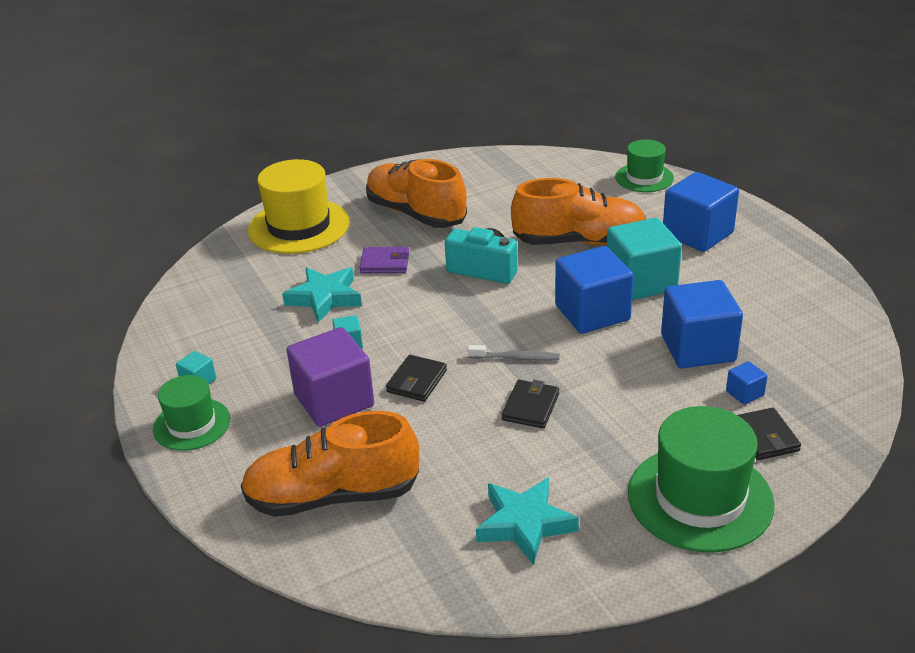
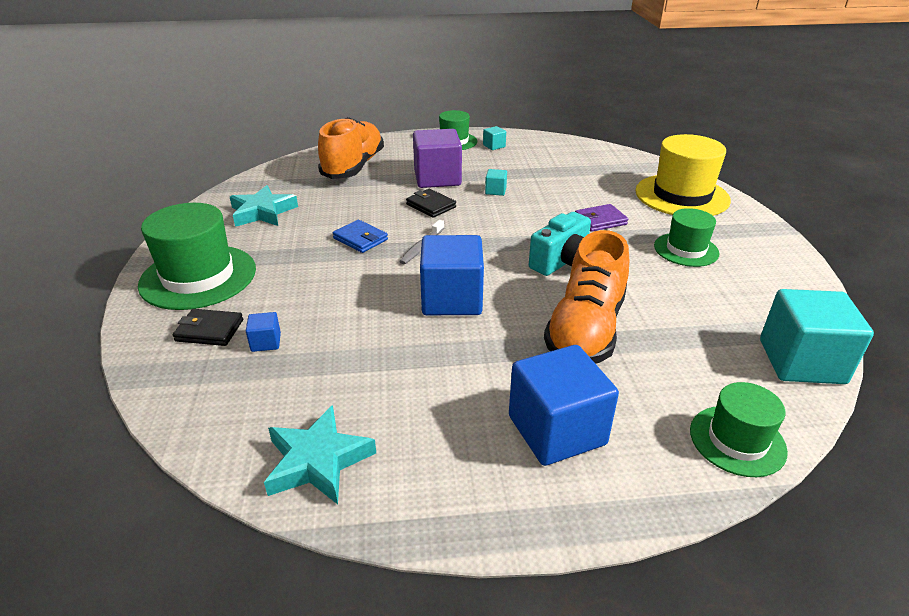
camera: 110 degrees right, 0 degrees up
(325, 298) = (562, 191): turquoise star -> turquoise star (318, 461)
(385, 263) = (600, 220): purple wallet -> purple wallet turned 45 degrees clockwise
(416, 214) = (686, 250): orange shoe -> green hat
(530, 407) = (360, 239): black wallet -> blue wallet
(641, 282) = (481, 345): turquoise cube -> turquoise cube (801, 361)
(698, 348) = (348, 340): blue cube -> none

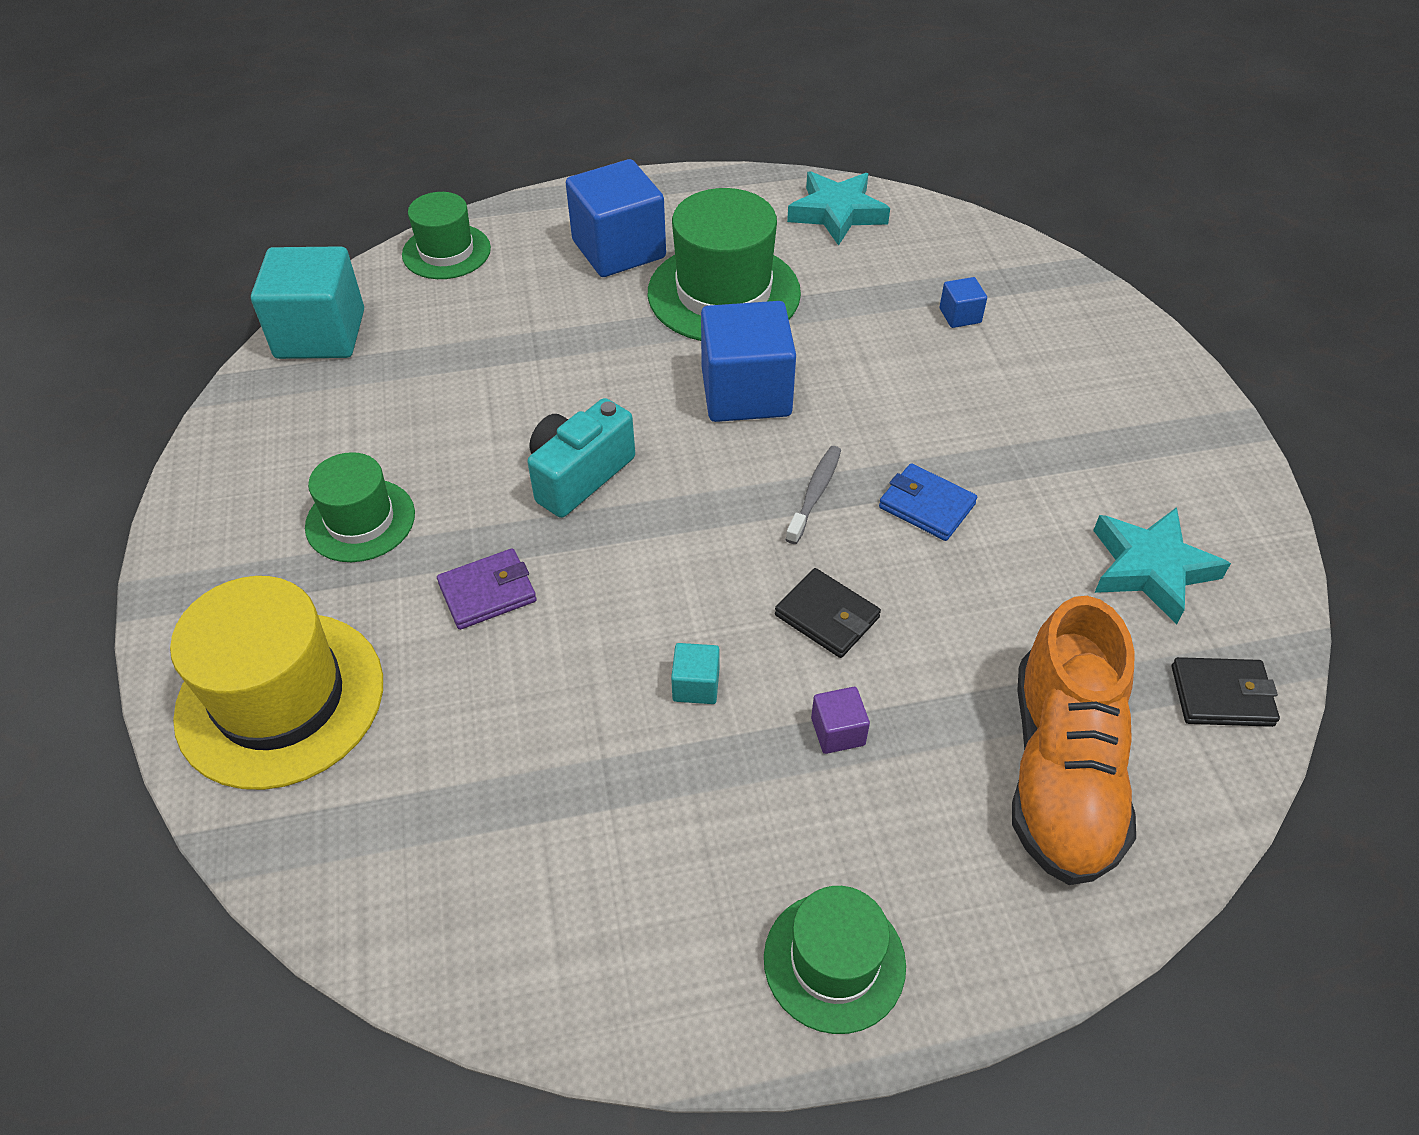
camera: 175 degrees right, 15 degrees up
(198, 277) = (1130, 406): green hat -> green hat (724, 293)
(209, 330) = (1040, 326): black wallet -> black wallet (1221, 695)
(437, 178) = (838, 731): purple cube -> purple cube, size x0.43
(494, 146) = (710, 937): turquoise cube -> none
(585, 330) = (567, 358): orange shoe -> none

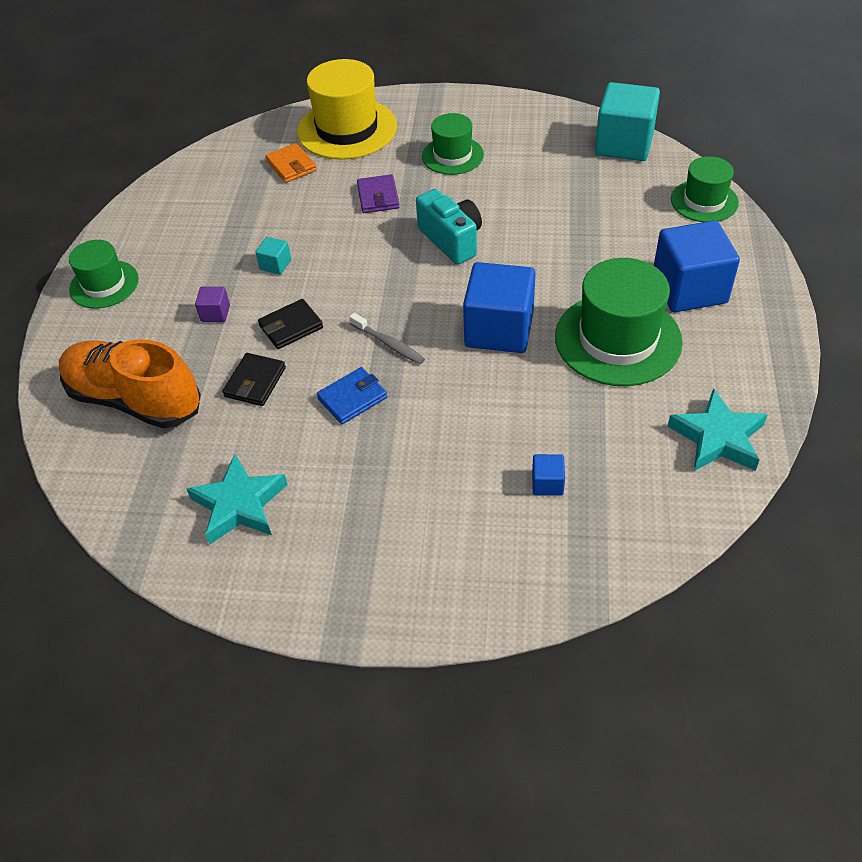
camera: 110 degrees right, 0 degrees up
(409, 757) = (291, 166): none -> orange wallet
(1221, 695) = (130, 499): black wallet -> black wallet (255, 382)

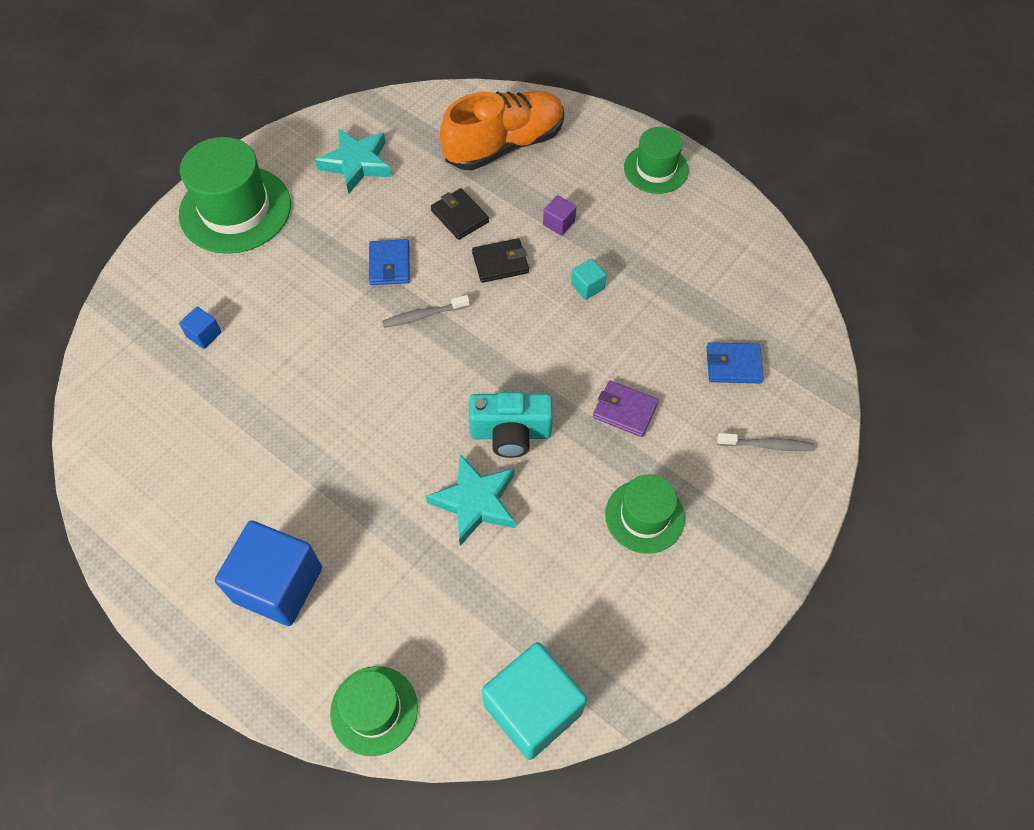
camera: 120 degrees right, 10 degrees up
(291, 166) = (733, 365): orange wallet -> blue wallet
(291, 327) = (500, 263): black wallet -> black wallet turned 75 degrees clockwise
(347, 129) = (767, 445): yellow hat -> grey toothbrush
(499, 329) = (370, 399): blue cube -> none
(618, 339) = (279, 478): green hat -> green hat (235, 209)
(718, 438) = (127, 471): turquoise star -> turquoise star (475, 502)

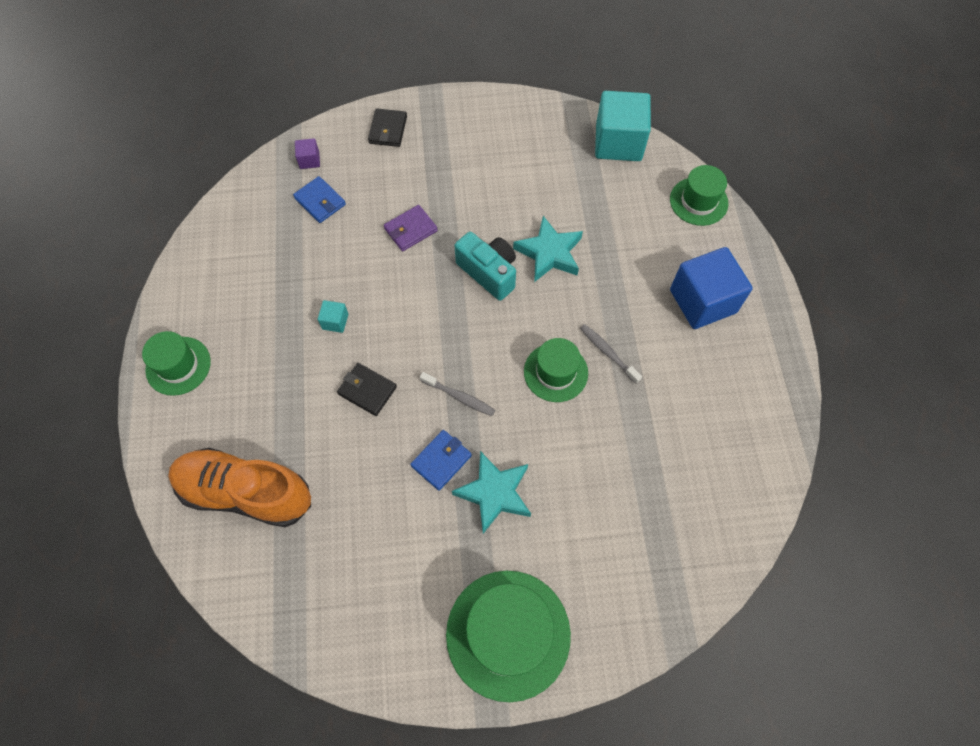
camera: 135 degrees left, 5 degrees up
(204, 334) = (624, 523): blue cube -> none
(356, 164) = (371, 588): turquoise star -> turquoise star (494, 493)
(459, 216) = (350, 456): black wallet -> black wallet (388, 130)
(559, 223) = (294, 385): purple cube -> purple cube (309, 160)
(625, 410) = (410, 230): purple wallet -> purple wallet turned 75 degrees clockwise
(644, 516) = (468, 172): green hat -> green hat (555, 372)
(767, 445) = (362, 151): grey toothbrush -> grey toothbrush (608, 353)

